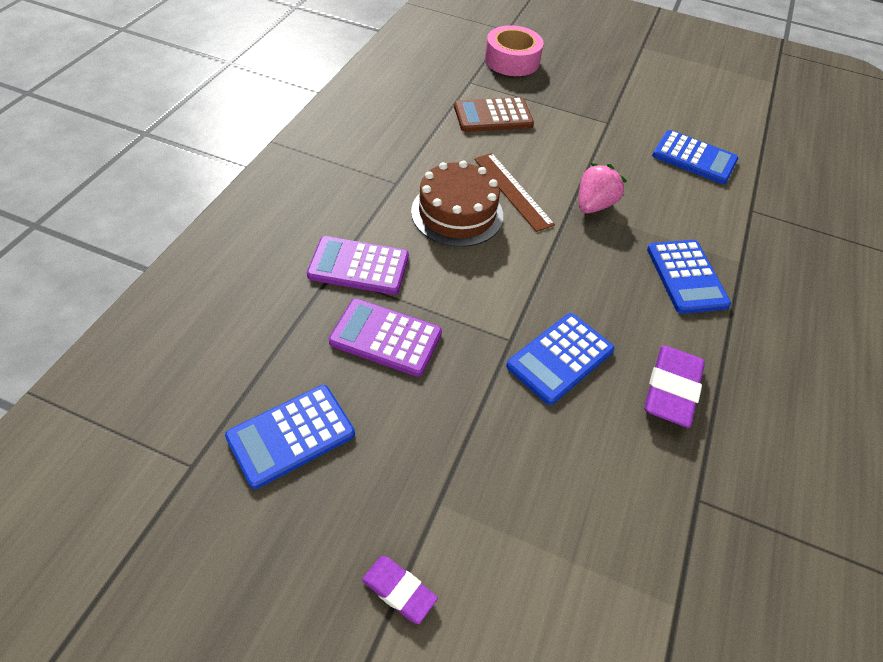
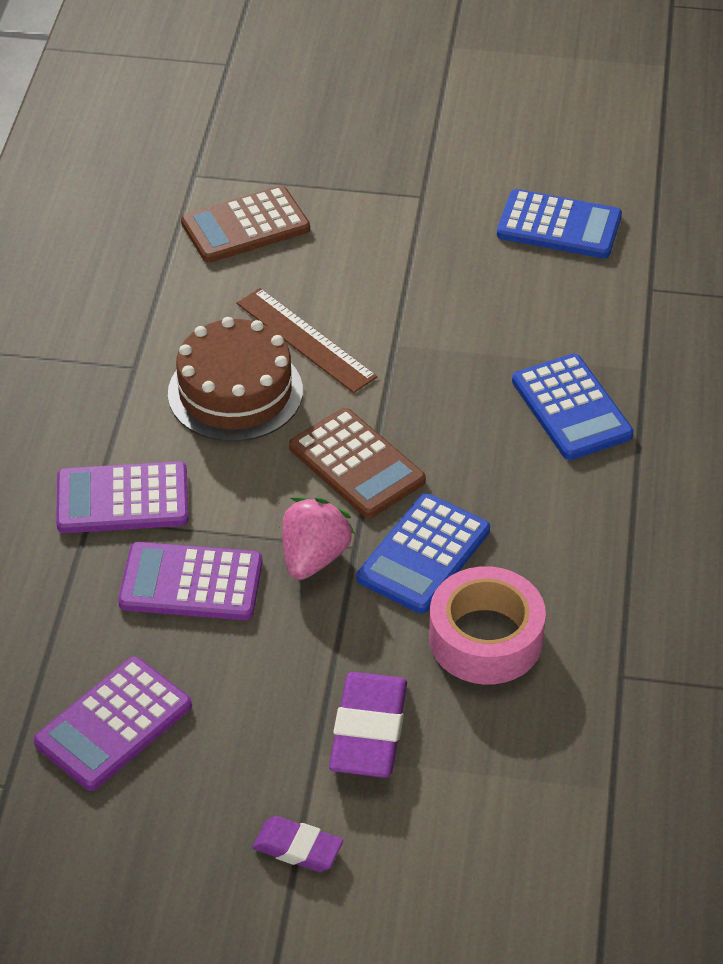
camera: 10 degrees left, 5 degrees down
(291, 436) = (113, 724): blue calculator -> purple calculator
(512, 60) = (249, 120): pink tape -> pink tape (485, 638)
(527, 280) = (357, 464): none -> brown calculator
(594, 205) = (426, 334): pink strawberry -> pink strawberry (314, 557)
(671, 389) = (572, 559): purple eraser -> purple eraser (368, 731)

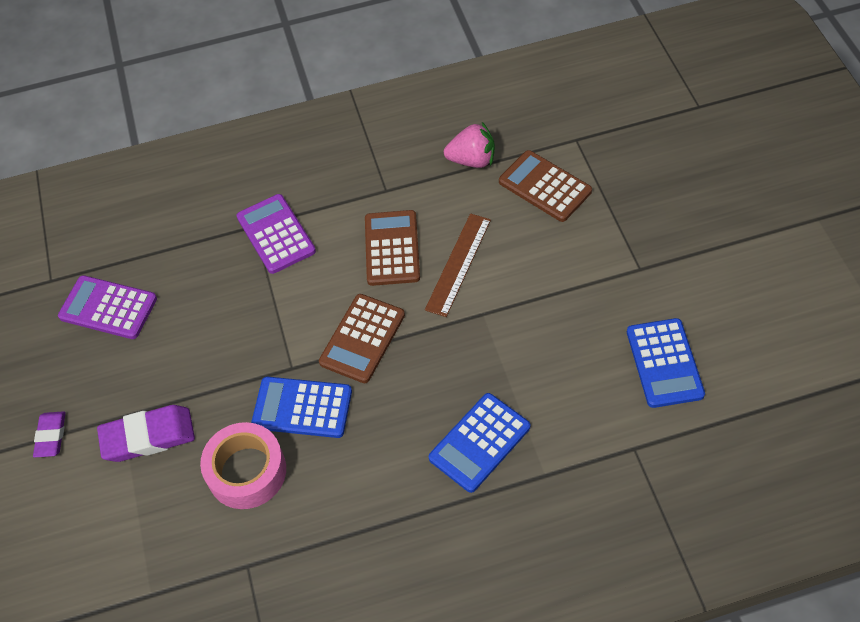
camera: 70 degrees right, 10 degrees up
(191, 583) = (226, 297): purple calculator -> none
(235, 392) = (392, 248): brown cake -> brown calculator
(314, 557) = (273, 349): pink strawberry -> pink strawberry (472, 160)

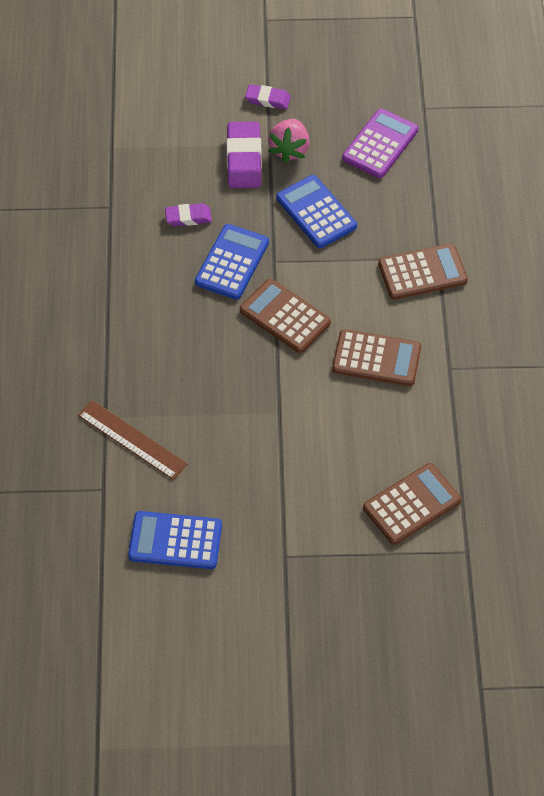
camera: 100 degrees right, 0 degrees up
(247, 471) = (188, 217): pink tape -> purple eraser
(276, 234) = (422, 272): purple calculator -> brown calculator
(458, 264) = (340, 407): brown ruler -> brown ruler (132, 440)
(472, 160) = (466, 450): pink strawberry -> pink strawberry (289, 150)
(480, 443) = (152, 378): blue calculator -> blue calculator (316, 212)

